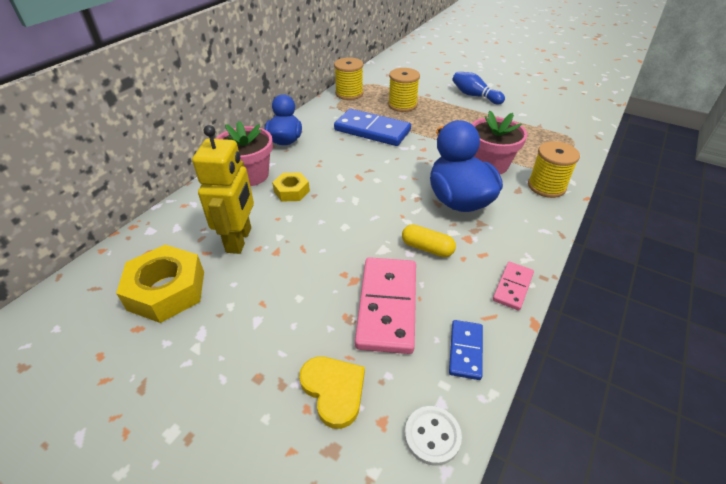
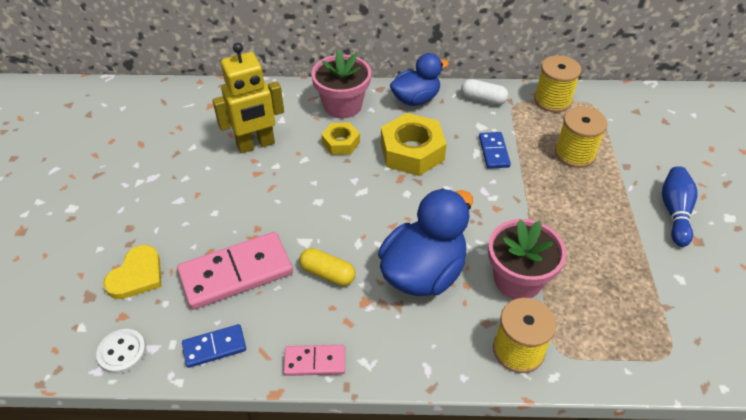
camera: 60 degrees right, 5 degrees up
(166, 290) = (181, 137): yellow nut -> yellow nut (412, 151)
(318, 115) = (483, 99): none -> white capsule
(372, 130) = (494, 152): blue domino -> blue domino, size x0.52
(427, 248) = (327, 273): yellow capsule -> yellow capsule turned 60 degrees counterclockwise

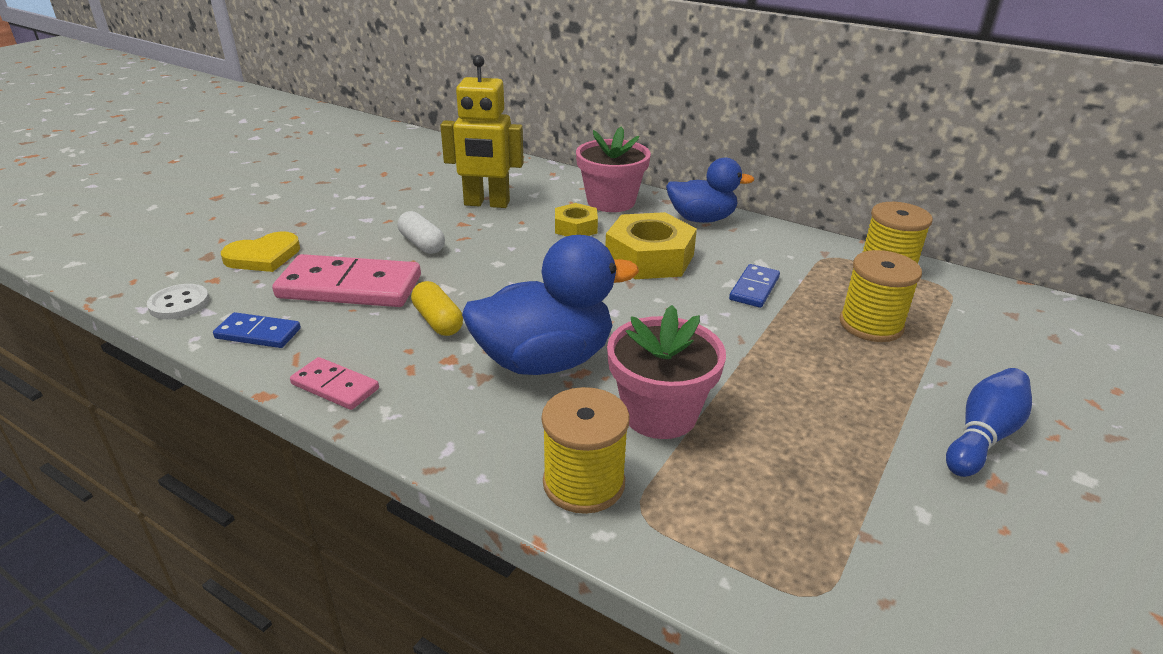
camera: 30 degrees right, 15 degrees down
(483, 99) = (788, 241): white capsule -> white capsule (422, 244)

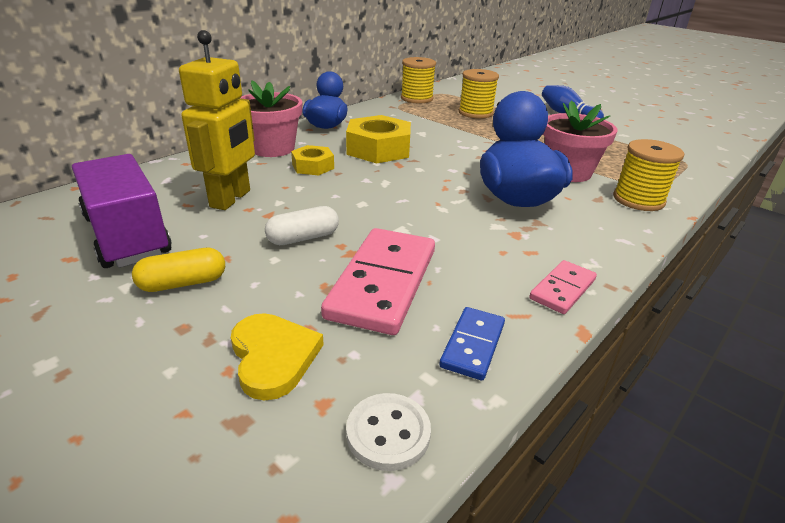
camera: 80 degrees left, 0 degrees up
(415, 182) = (127, 236): none -> purple truck
(438, 321) = (458, 236): yellow capsule -> yellow capsule (183, 283)
(754, 288) = (431, 129): blue domino -> none

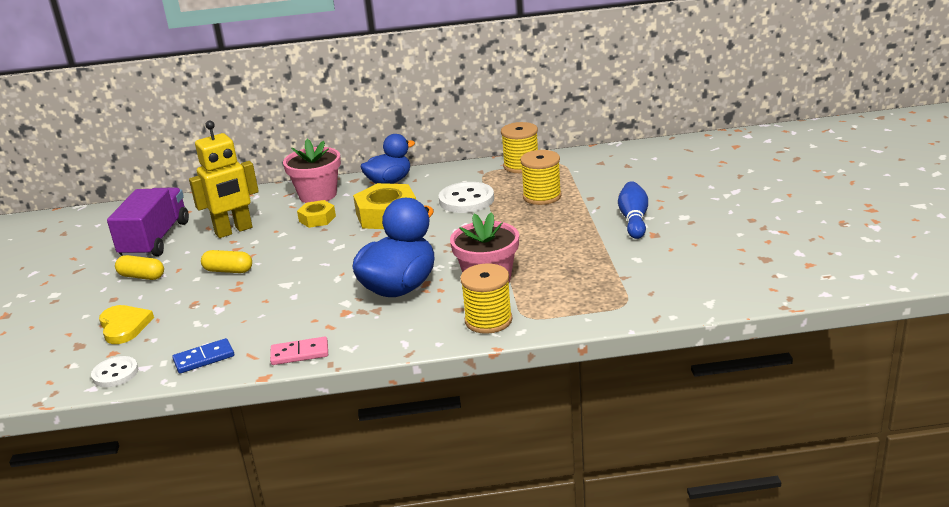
camera: 45 degrees right, 5 degrees down
(273, 357) = (124, 326): yellow heart -> yellow heart turned 45 degrees counterclockwise
(303, 238) = (228, 270): white capsule -> yellow capsule
(382, 283) = (221, 312): pink domino -> none
(424, 125) = (466, 200): none -> white button

